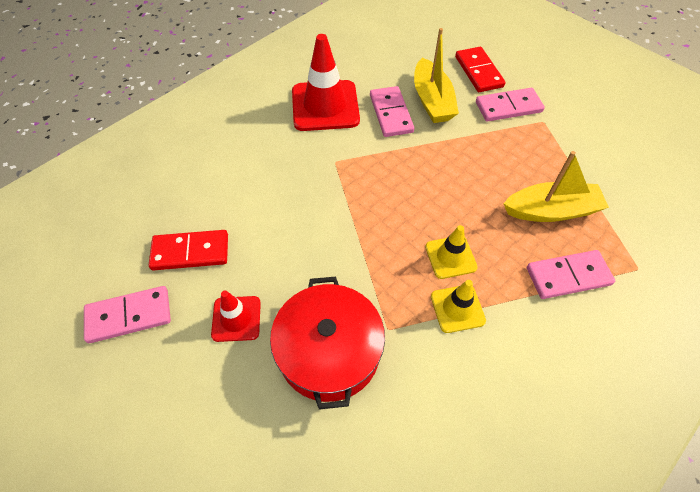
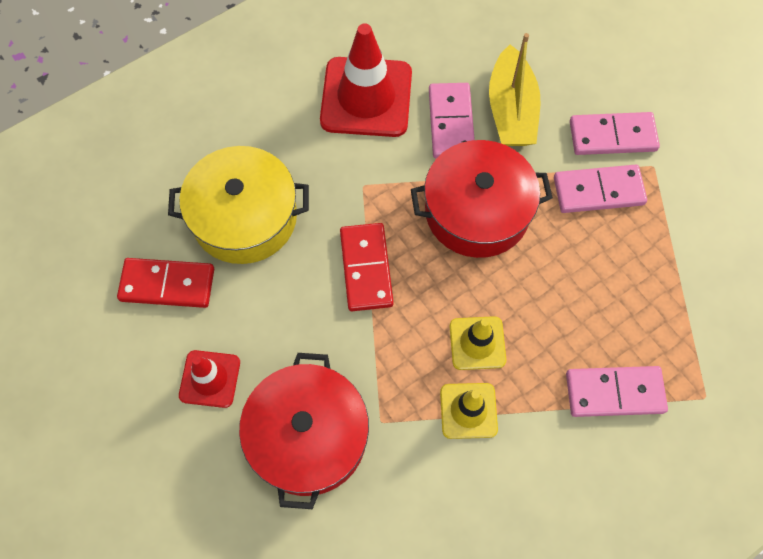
camera: 10 degrees right, 10 degrees up
(129, 316) = (90, 355): pink domino -> pink domino (598, 191)
(247, 195) = (244, 217): none -> yellow pot
(425, 167) = (477, 211): none -> red pot
(478, 72) = (587, 71): red domino -> red domino (366, 268)
(551, 211) = (621, 301): yellow boat -> none

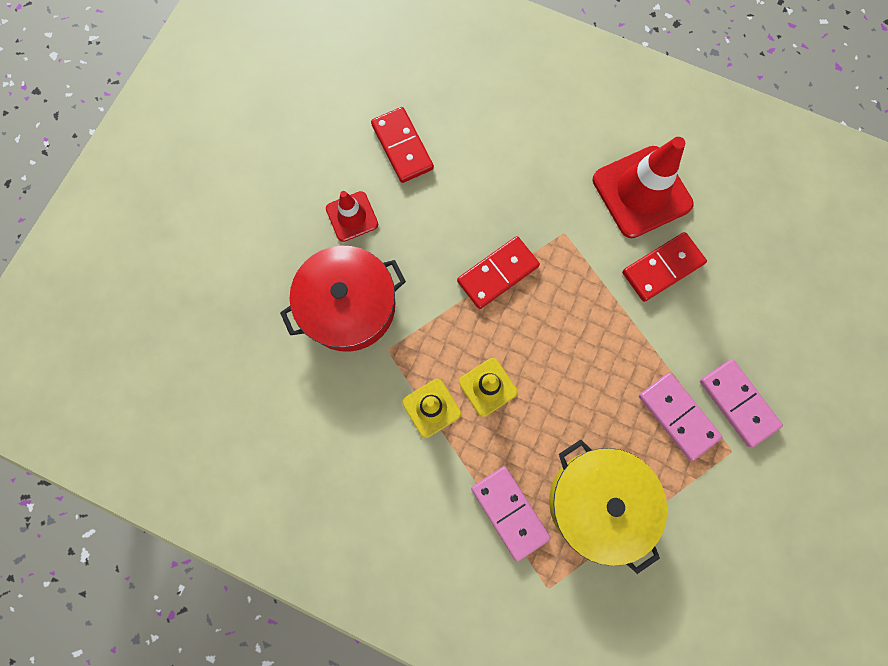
camera: 60 degrees right, 10 degrees up
(244, 217) = (485, 166): yellow pot -> yellow pot (598, 502)
(451, 123) = (662, 268): pink domino -> red domino
(477, 211) = (597, 329): red pot -> none
(511, 110) = (706, 308): yellow boat -> none

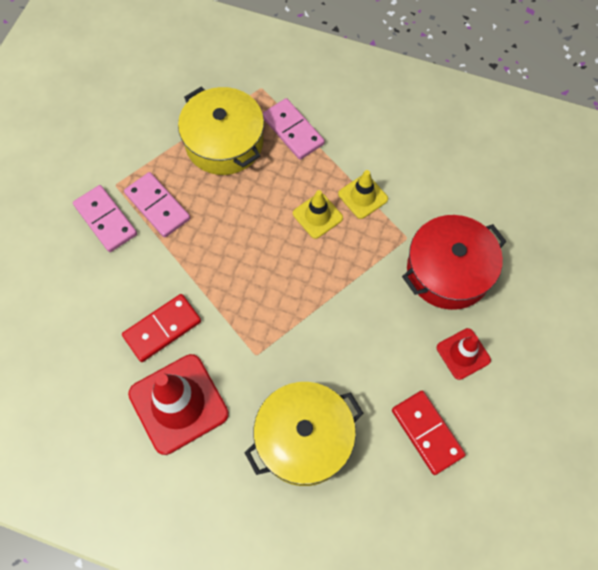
camera: 175 degrees right, 10 degrees down
(497, 273) = (317, 311): red domino -> none
(520, 151) = (304, 438): none -> yellow pot

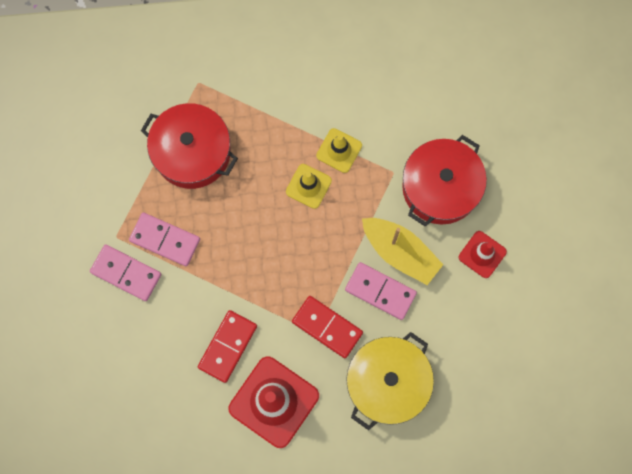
camera: 25 degrees left, 10 degrees up
(224, 142) = (192, 152): yellow pot -> red pot
(292, 131) = (248, 114): pink domino -> pink domino (380, 291)
(378, 315) = (400, 252): none -> yellow boat
(427, 433) = (481, 333): red domino -> red domino (327, 327)

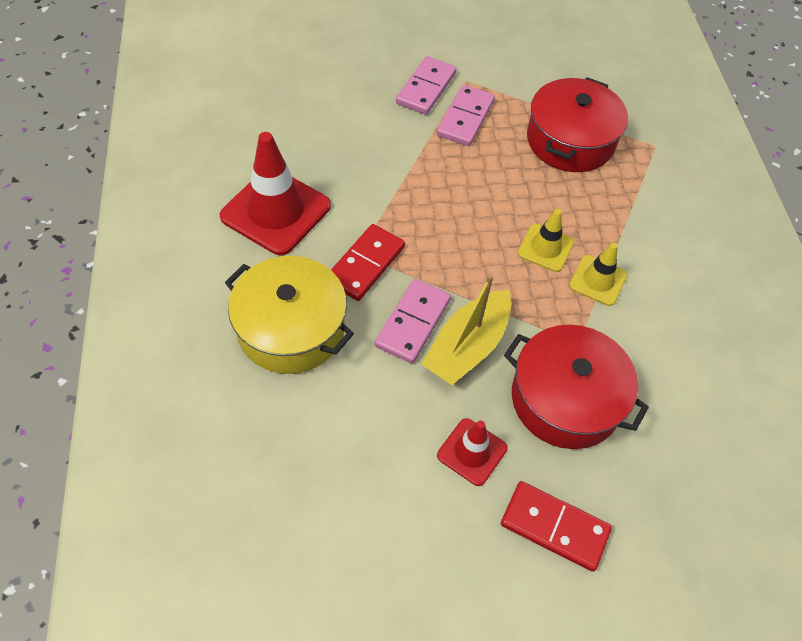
camera: 85 degrees right, 20 degrees down
(228, 346) = (343, 170): red domino -> red domino (554, 527)

